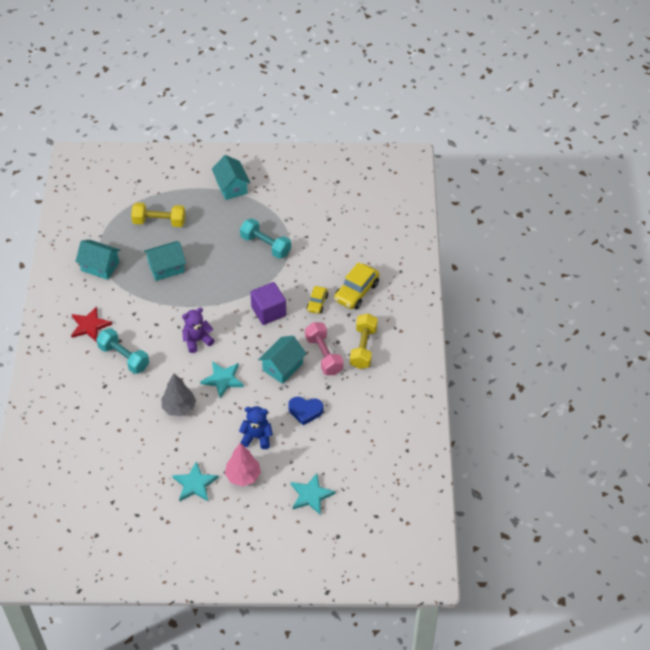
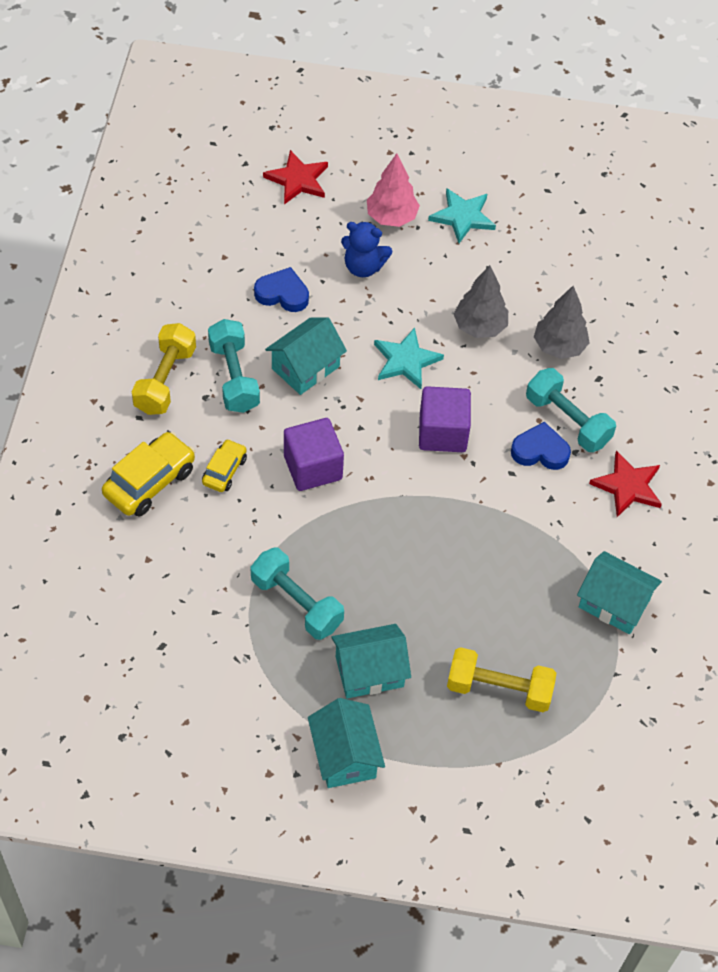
camera: 175 degrees left, 5 degrees up
(129, 402) = (559, 346): none -> grey tree
(140, 338) = (540, 451): none -> blue heart
(166, 268) = (489, 582): turquoise house -> turquoise house (369, 671)
(197, 340) = (442, 433): purple teddy bear -> purple cube
(311, 495) = (298, 180): turquoise star -> red star
(324, 355) = (234, 377): pink dumbbell -> turquoise dumbbell

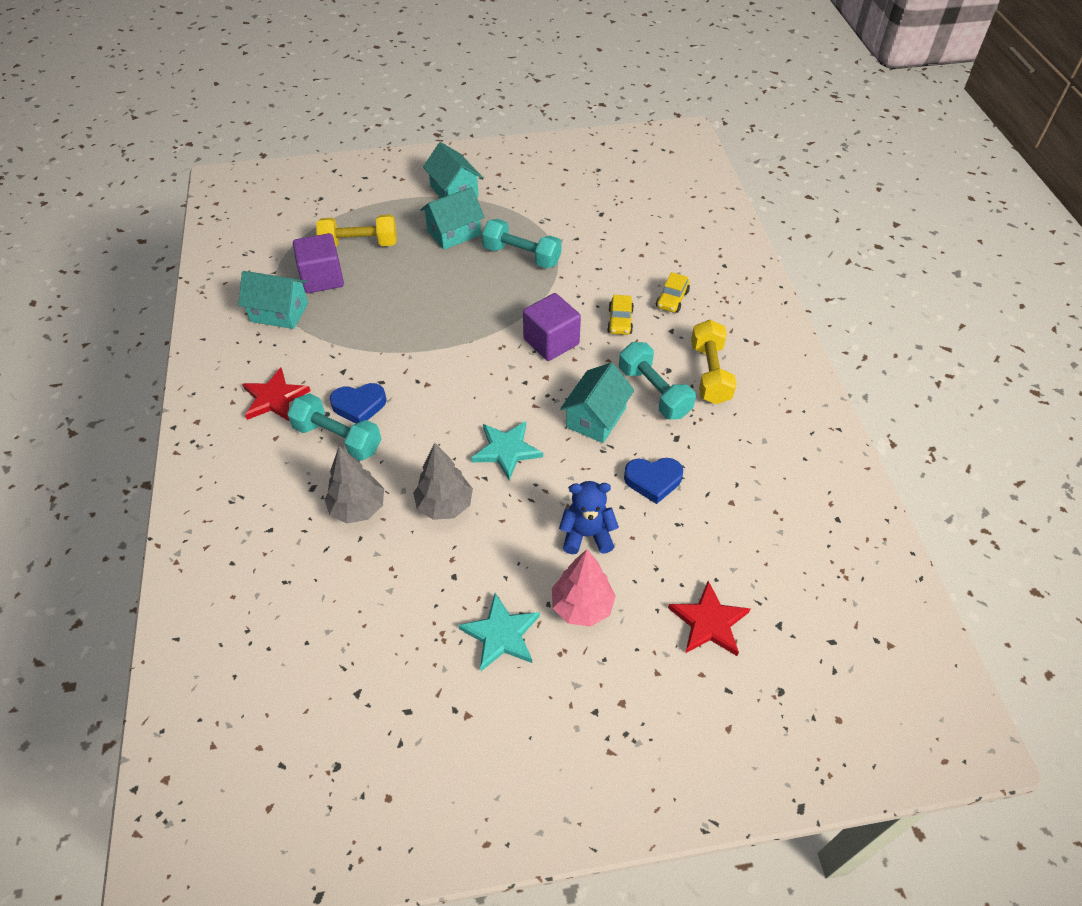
camera: 165 degrees right, 5 degrees down
(150, 482) = (672, 299): yellow car -> yellow car, size x0.59
(442, 433) = (451, 397): purple cube -> purple cube (322, 278)

